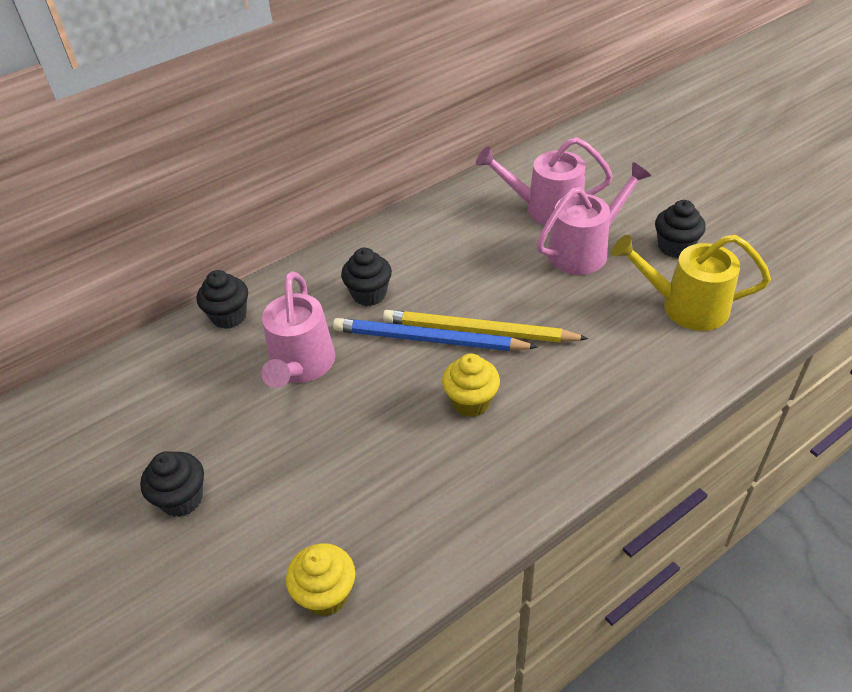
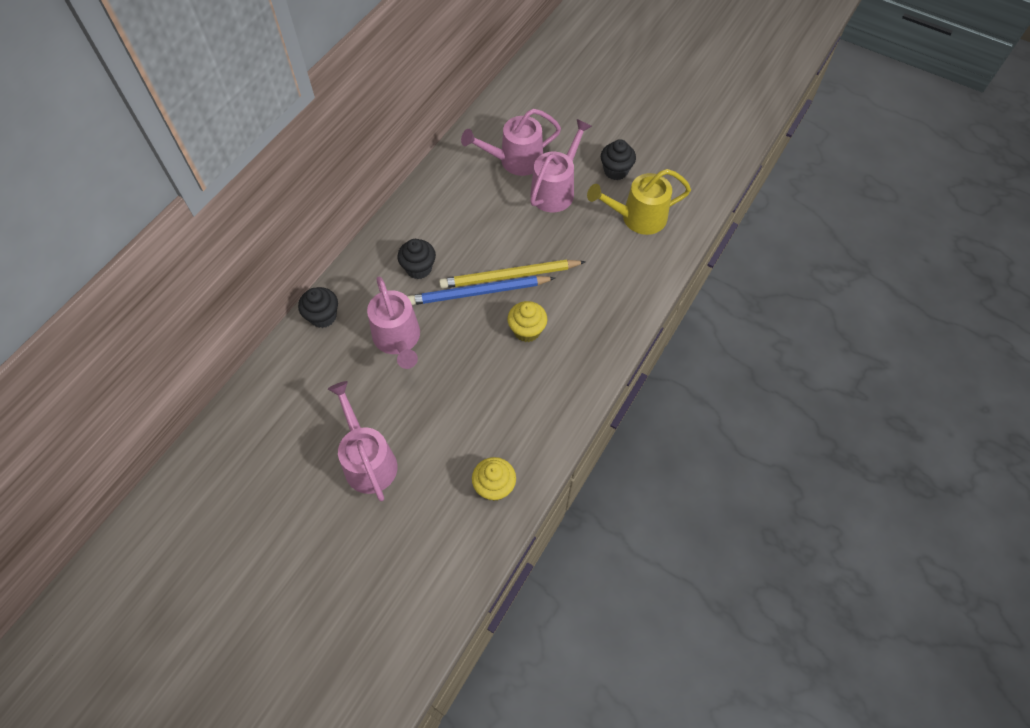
camera: 25 degrees left, 15 degrees up
(182, 499) = (367, 460): black cupcake -> pink watering can

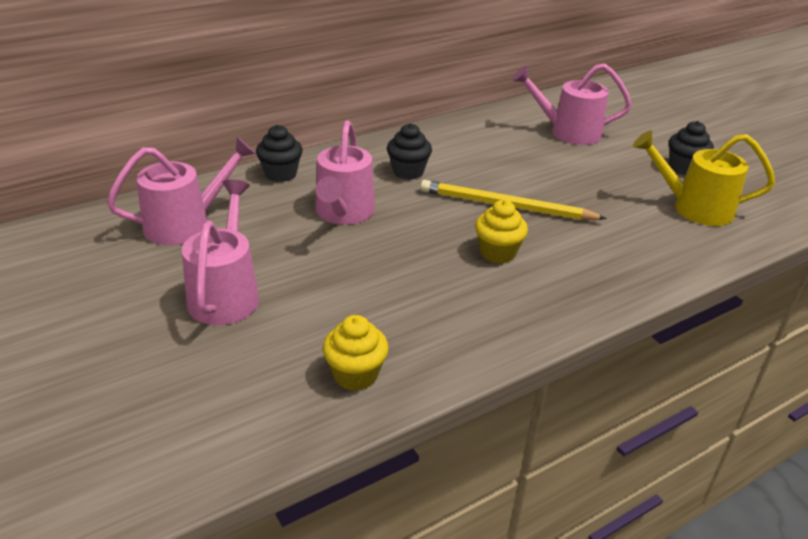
camera: 25 degrees right, 25 degrees down
(478, 293) = (460, 207): blue pencil -> none
(556, 189) = (603, 162): pink watering can -> pink watering can (186, 224)

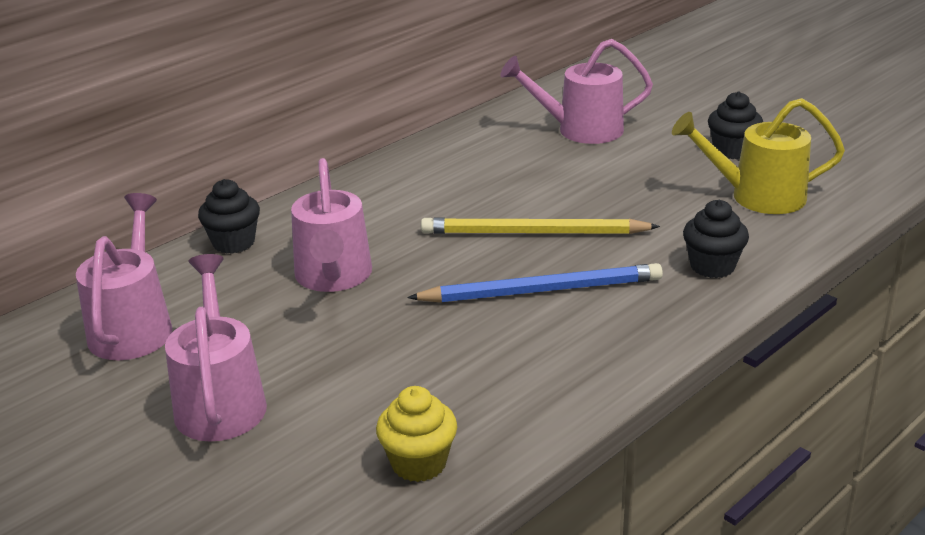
camera: 10 degrees left, 5 degrees down
(186, 224) = (133, 326): pink watering can -> pink watering can turned 45 degrees counterclockwise
(408, 172) = (397, 212): black cupcake -> black cupcake (712, 266)
(497, 253) = (541, 290): yellow cupcake -> blue pencil

